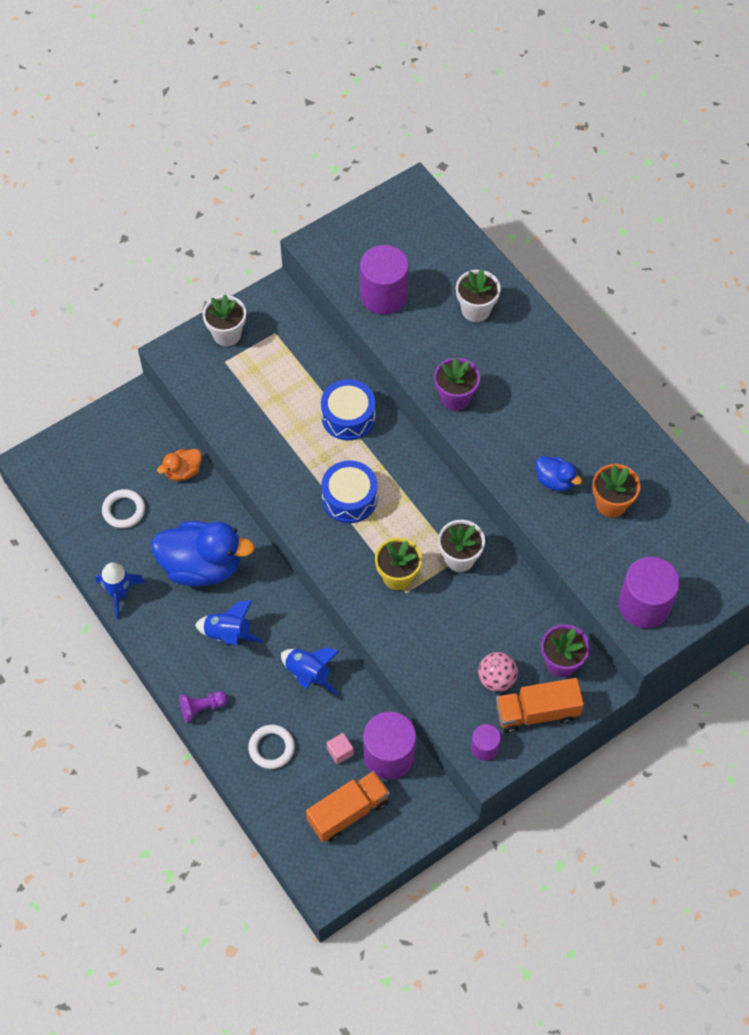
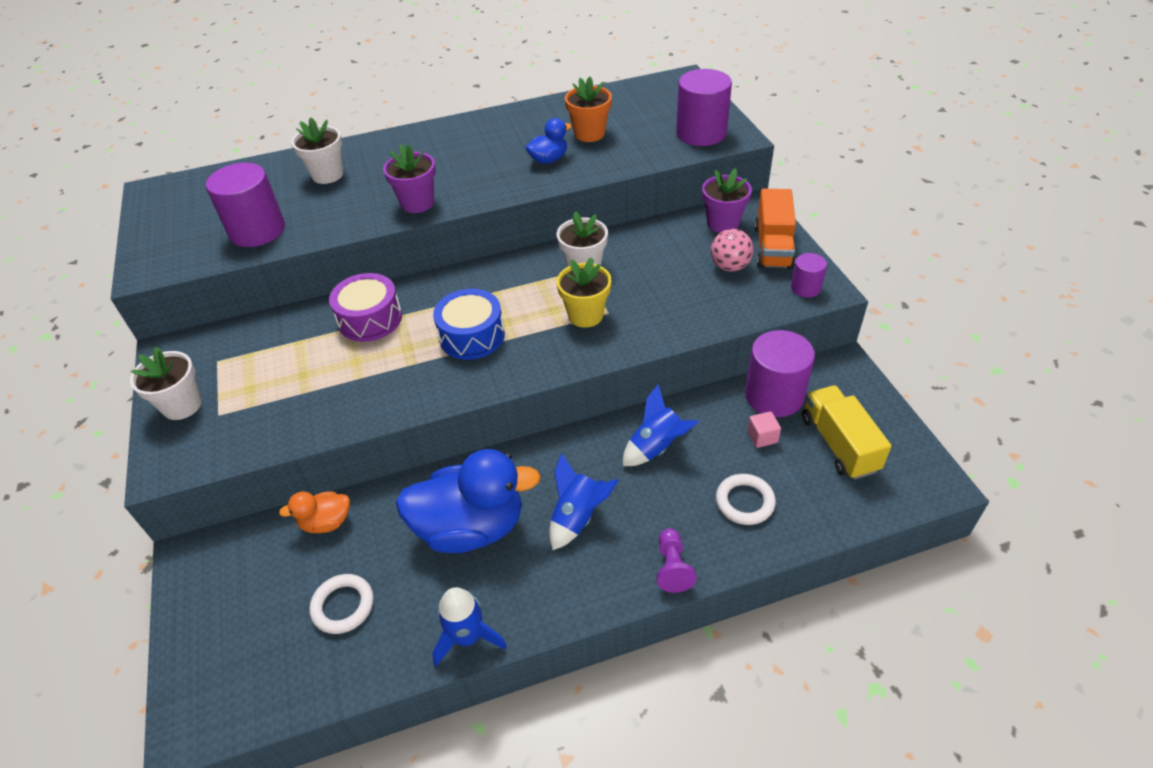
camera: 70 degrees left, 15 degrees down
(183, 471) = (326, 522): orange duck -> orange duck turned 90 degrees clockwise
(202, 566) = (471, 527): blue duck -> blue duck turned 60 degrees clockwise
(348, 417) = (370, 319): blue drum -> purple drum
(348, 812) = (839, 444): orange truck -> yellow truck

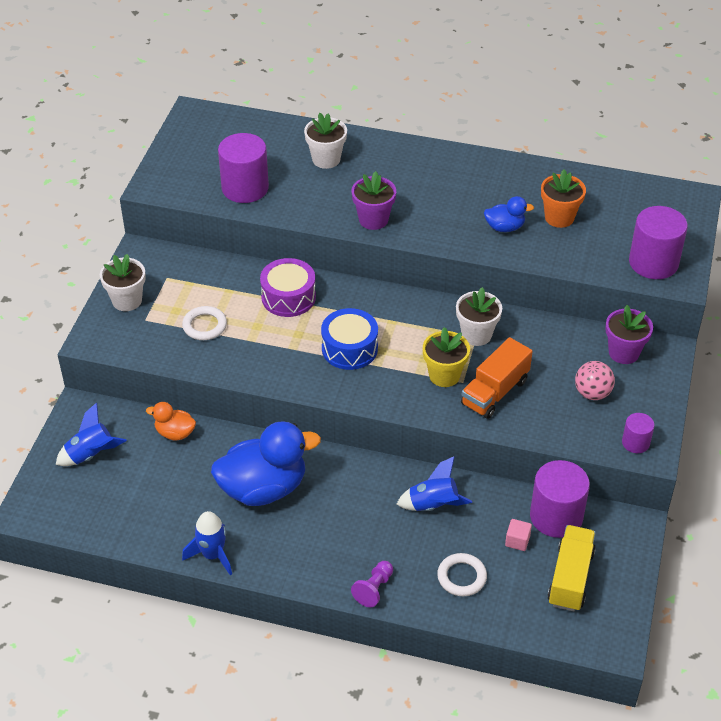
camera: 30 degrees right, 0 degrees up
(343, 606) = (152, 493): white ring -> white ring (204, 326)
(471, 527) = (263, 488): blue duck -> blue duck turned 45 degrees counterclockwise
(578, 517) = (338, 521): blue rocket -> blue rocket (91, 454)
(773, 247) = (644, 395): orange truck -> orange truck (495, 392)

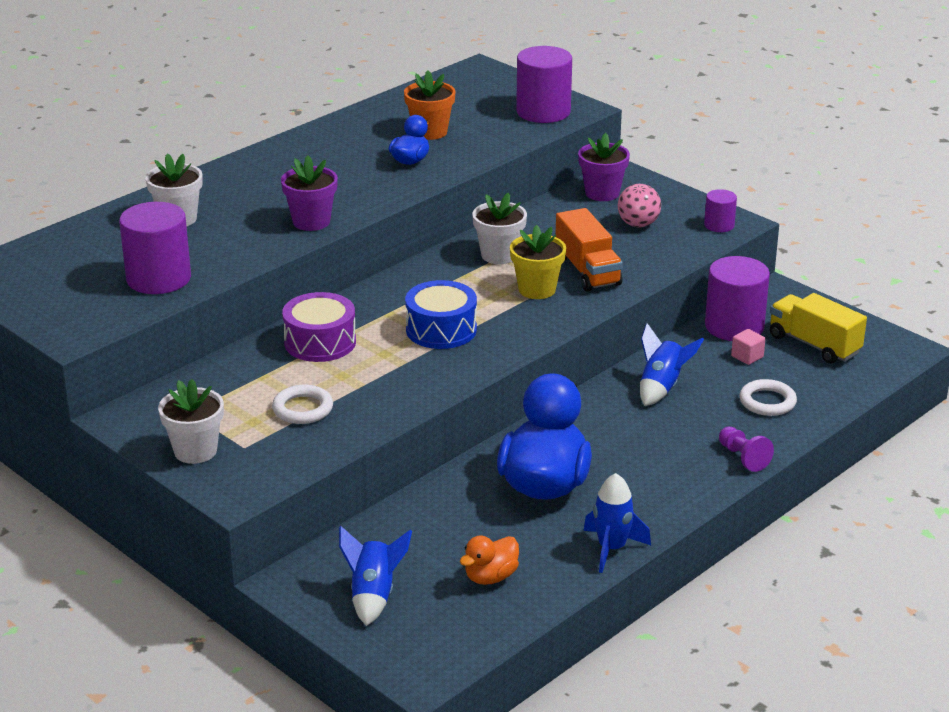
camera: 60 degrees left, 15 degrees down
(175, 433) = (401, 521): orange duck -> orange duck (490, 577)

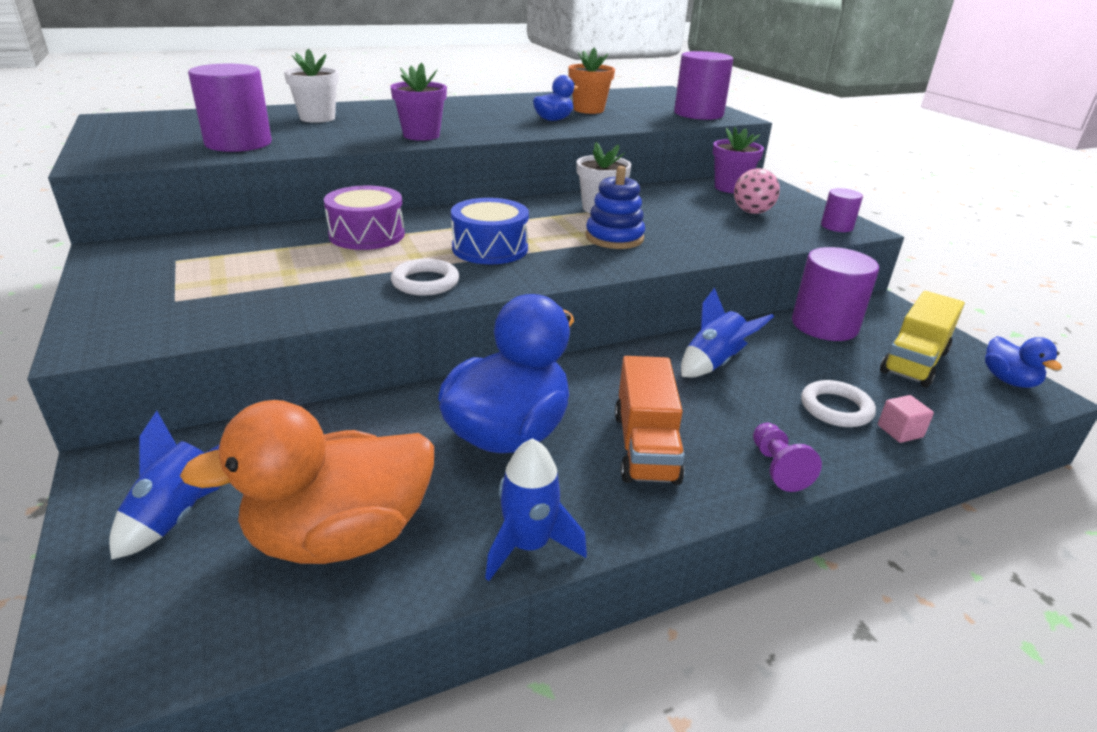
camera: 20 degrees right, 0 degrees up
(195, 451) = (126, 292): white flower pot -> none
(303, 409) = (278, 281): white ring -> white ring (425, 282)
(490, 577) = (340, 537): orange duck -> orange duck, size x2.08
(537, 289) = (614, 238): yellow flower pot -> blue stacking toy
(587, 271) = (677, 234): orange truck -> orange truck (645, 447)
(747, 357) = (828, 356): pink cube -> pink cube (899, 431)
(814, 344) = (914, 362): yellow truck -> yellow truck turned 120 degrees counterclockwise
(886, 343) = (1008, 380): none -> blue duck

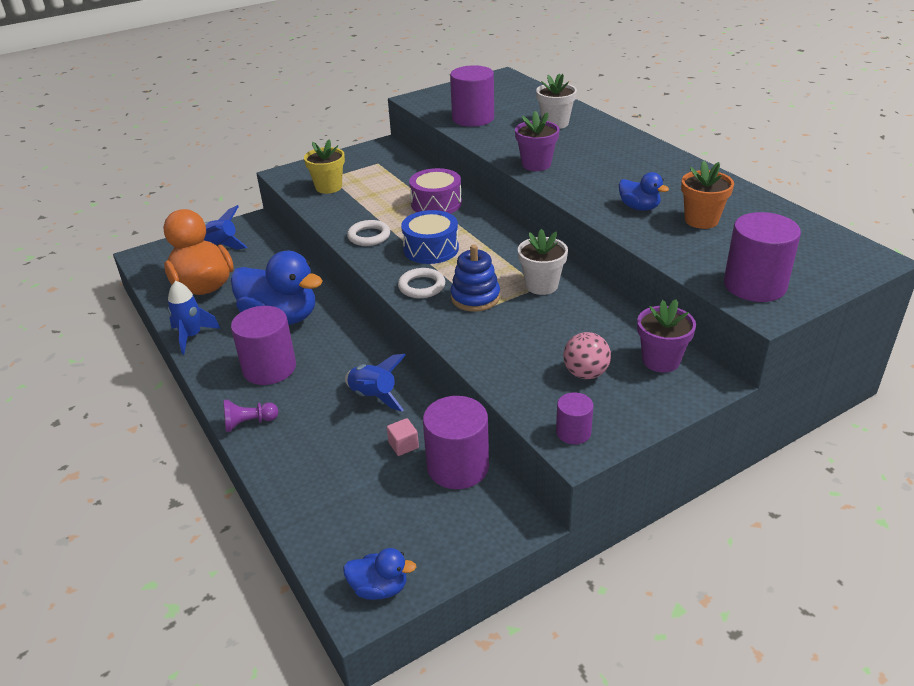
camera: 85 degrees right, 5 degrees up
(216, 303) = (328, 187): none -> yellow flower pot
(645, 447) = (269, 368): orange truck -> purple cylinder
(836, 408) = (319, 458): white ring -> white ring (421, 286)
(899, 431) = (291, 491): pink cube -> pink cube (403, 445)
(914, 362) = (401, 521): yellow truck -> none
(1008, 380) = (379, 588): blue duck -> blue duck turned 150 degrees counterclockwise

